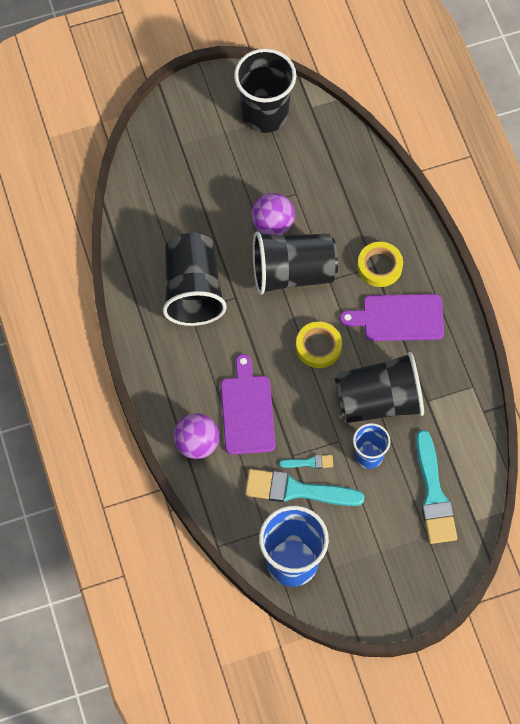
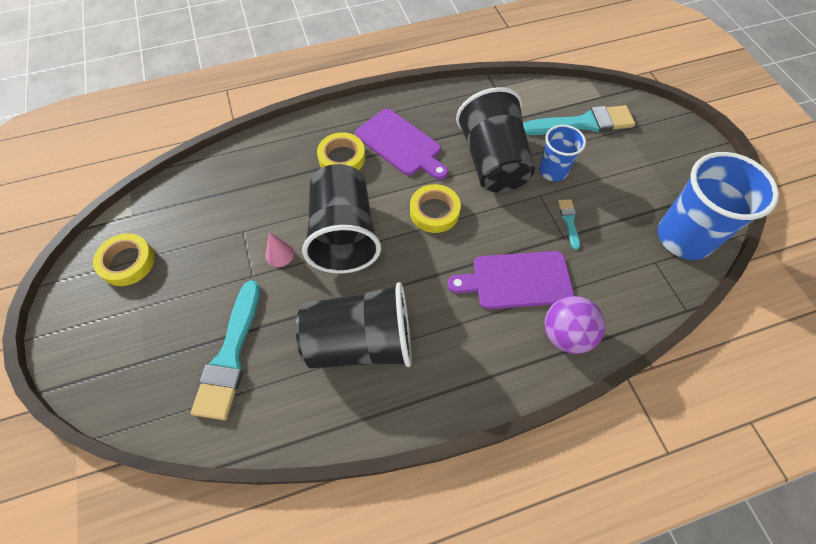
camera: 90 degrees left, 5 degrees down
(265, 114) = (127, 262): black cup -> yellow tape
(273, 224) = (279, 254): purple ball -> pink cone
(297, 490) = (603, 232): turquoise brush -> turquoise brush (230, 355)
(398, 318) = (401, 144): purple cutting board -> purple cutting board turned 45 degrees counterclockwise

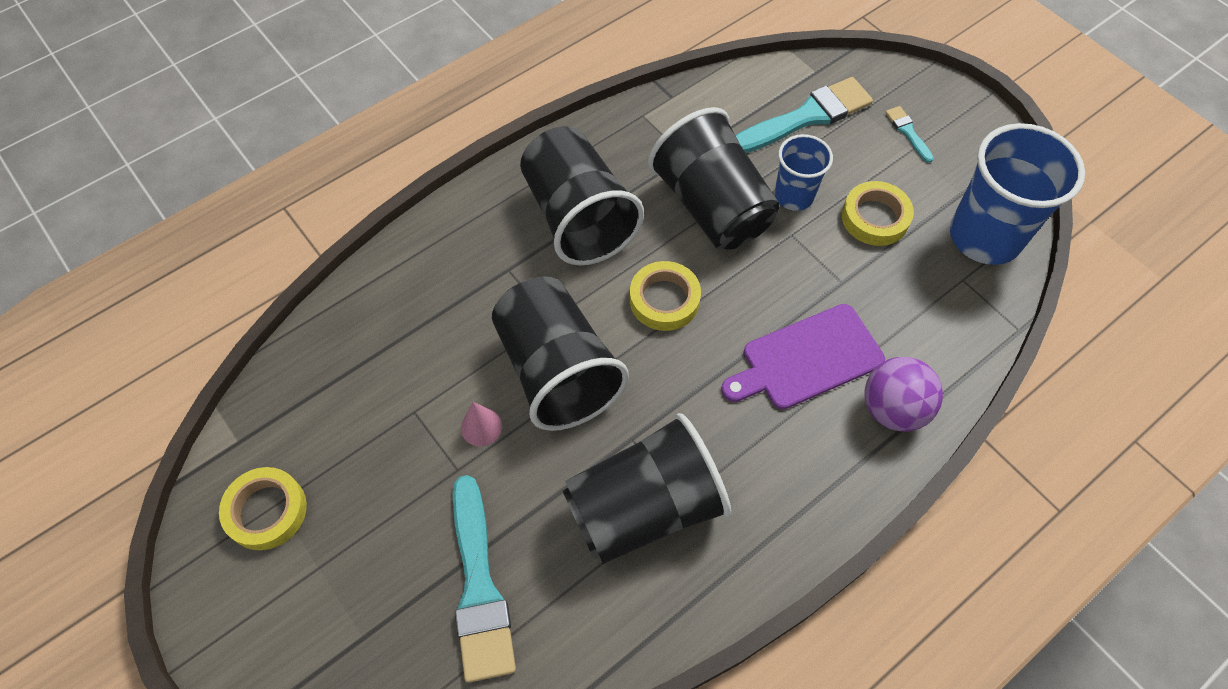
camera: 20 degrees left, 0 degrees up
(342, 158) = (505, 262): yellow tape -> yellow tape (875, 218)
(401, 144) = (578, 217): purple cutting board -> black cup
(569, 221) = (840, 258): turquoise brush -> turquoise brush (908, 132)

